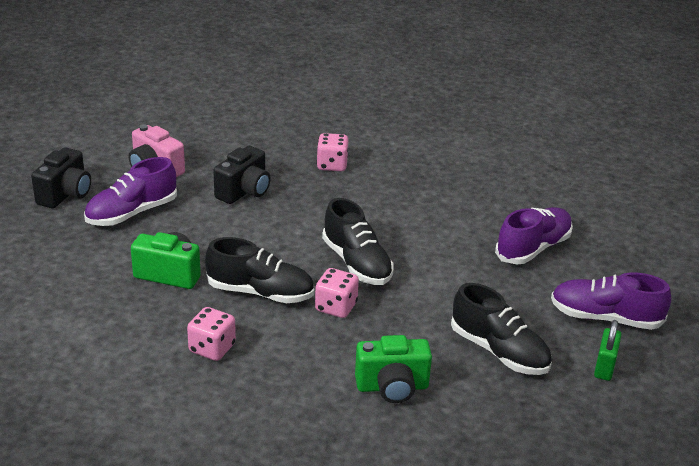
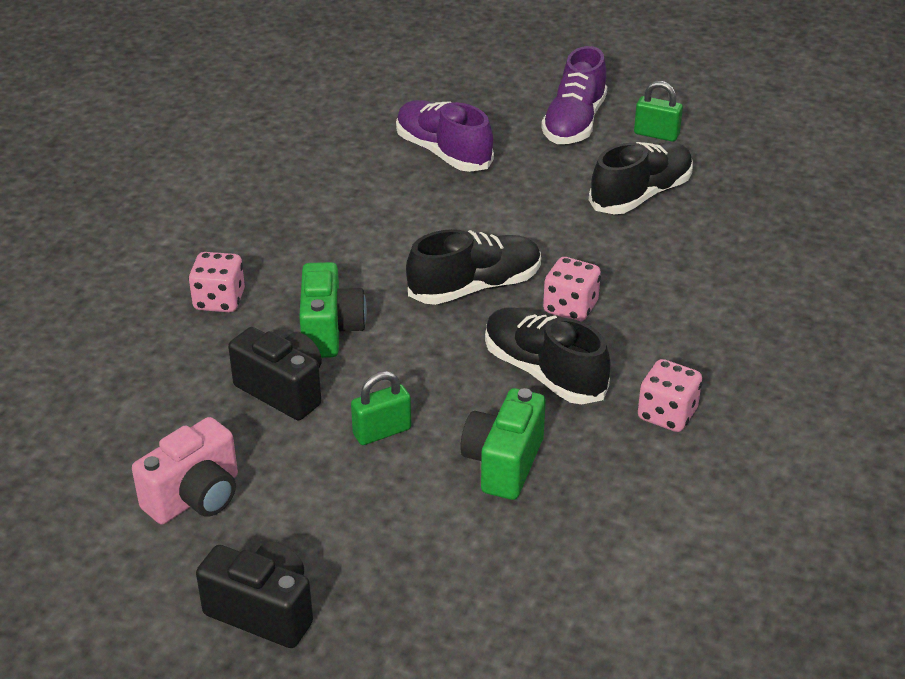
camera: 85 degrees left, 5 degrees up
(132, 213) = (334, 517): purple shoe -> none
(204, 227) = (382, 432): none -> green padlock
(260, 293) = (544, 372): black shoe -> black shoe turned 60 degrees counterclockwise
(392, 387) = (714, 272): green camera -> green camera (330, 331)

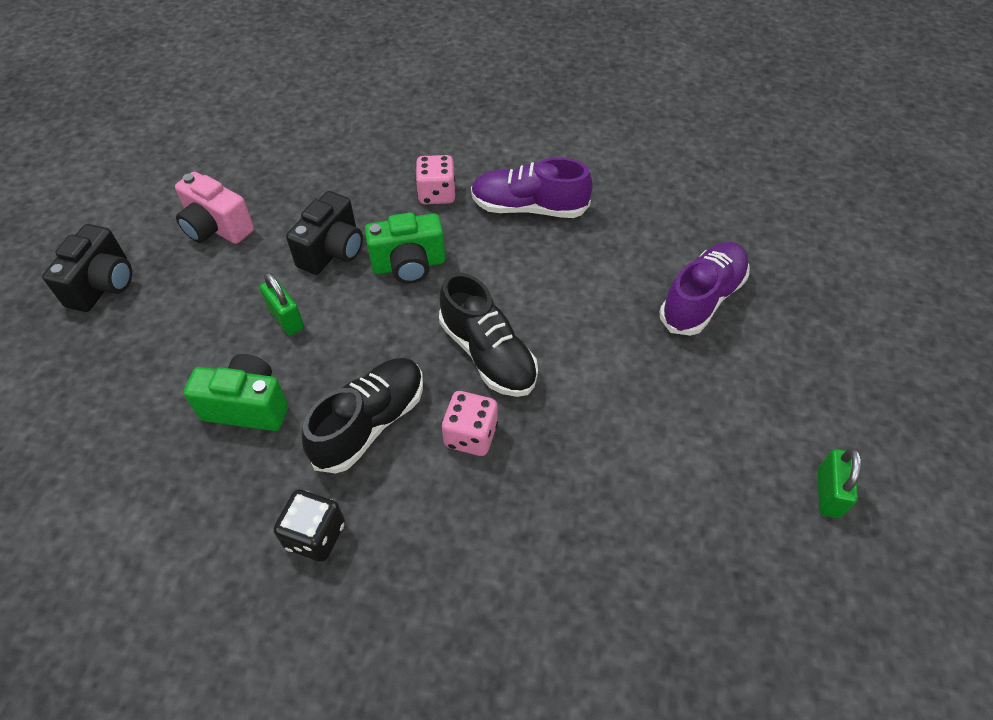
camera: 80 degrees right, 15 degrees up
(574, 123) = (812, 406): purple shoe -> purple shoe (529, 208)
(641, 195) = (690, 485): black shoe -> none
(667, 414) = (315, 535): pink dice -> black dice

